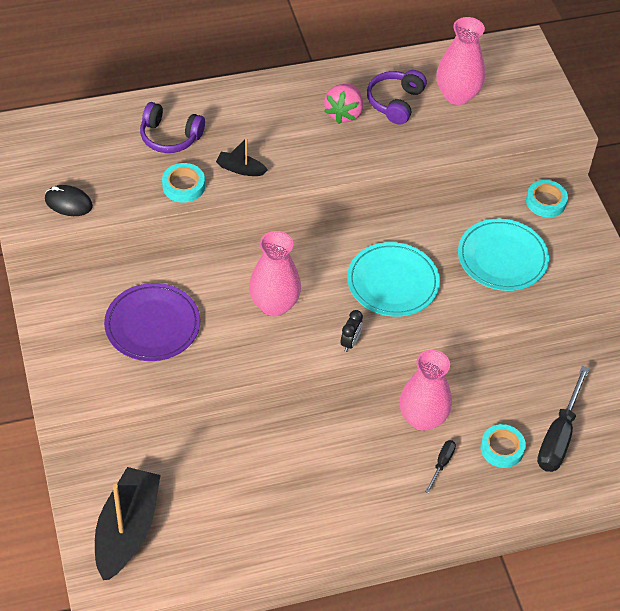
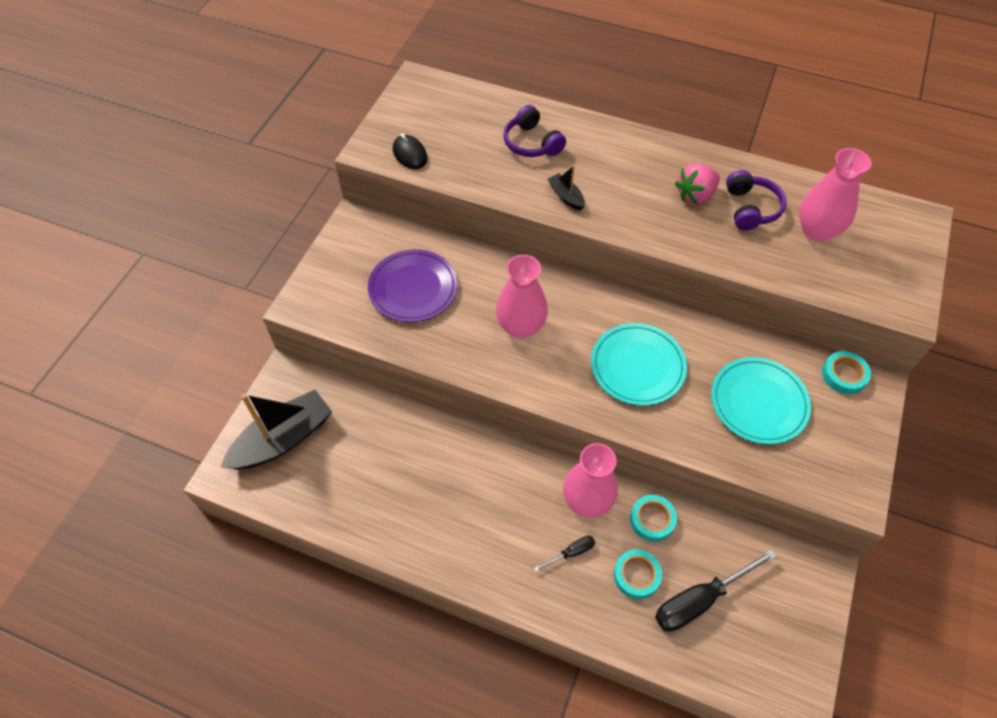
camera: 40 degrees right, 5 degrees up
(183, 186) = (508, 186): turquoise tape -> turquoise tape (652, 520)
(350, 342) = (557, 396): black clock -> none
(395, 102) = (751, 208): purple headphones -> purple headphones turned 120 degrees clockwise

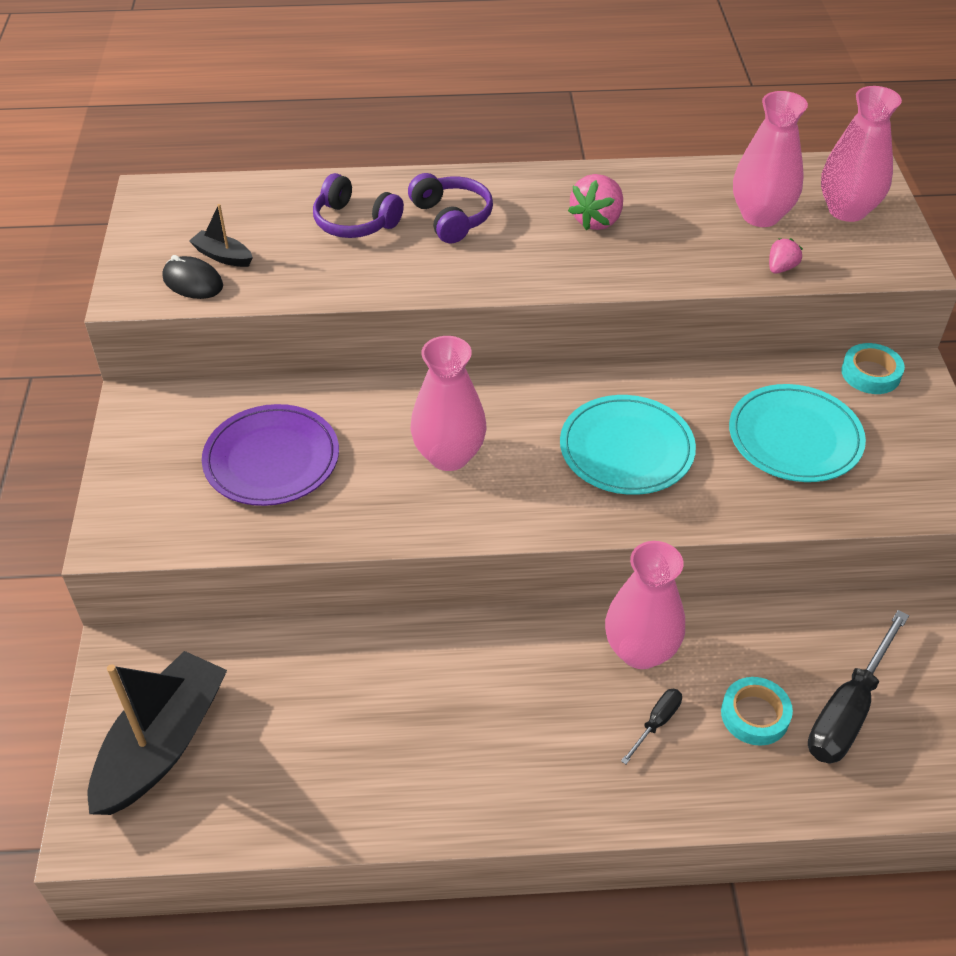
camera: 25 degrees left, 10 degrees down
(566, 196) = (437, 269): black boat -> black boat (223, 256)
(652, 520) = (734, 640): turquoise tape -> none
(751, 208) = (671, 215): purple headphones -> purple headphones (452, 218)
(806, 278) = (781, 268): none -> pink strawberry
(886, 248) = (847, 210): none -> pink vase

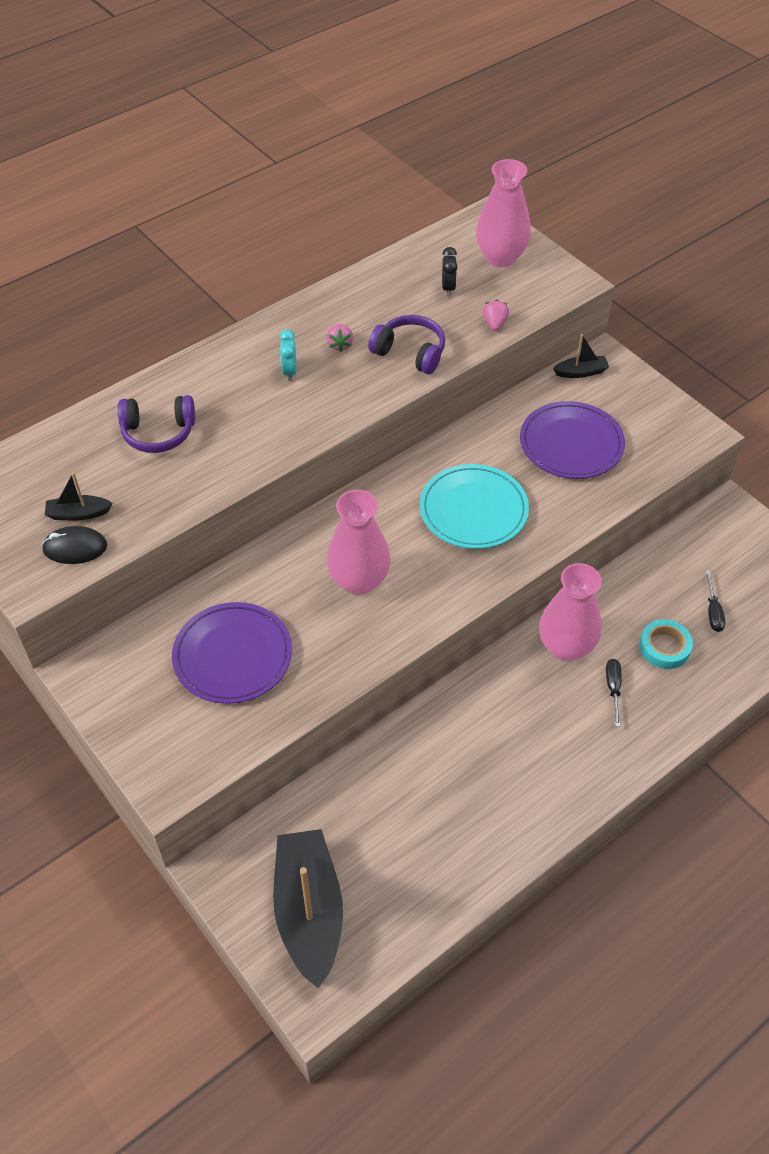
camera: 35 degrees left, 5 degrees up
(452, 218) = (231, 393): purple headphones -> purple headphones (410, 352)
(525, 223) = (289, 371): none -> turquoise clock
(597, 220) = (340, 345): pink strawberry -> pink strawberry, size x0.57
(760, 216) = (448, 288): pink vase -> black clock
(795, 438) = (571, 444): turquoise plate -> purple plate
(848, 710) = (713, 611): black screwdriver -> black screwdriver, size x0.49
(870, 373) = (581, 372): turquoise tape -> black boat

